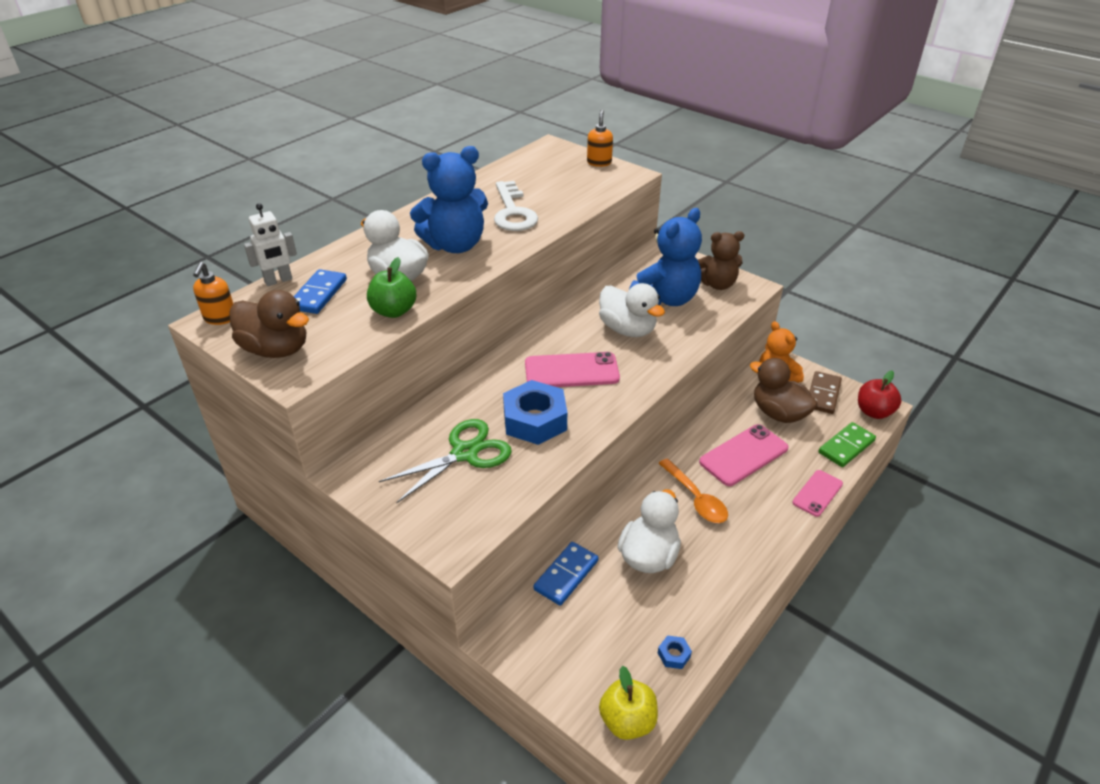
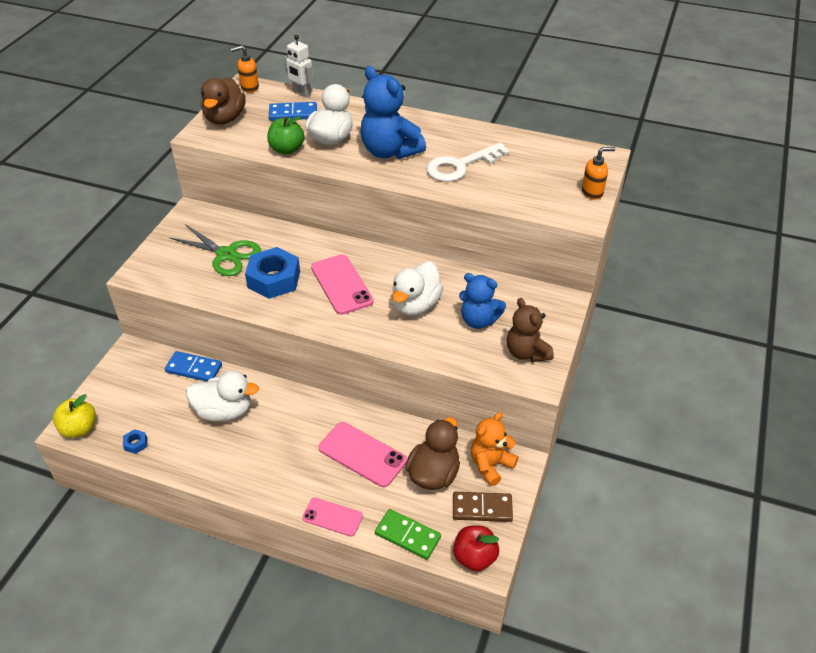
camera: 70 degrees right, 5 degrees up
(666, 299) = (478, 320): blue teddy bear -> blue teddy bear, size x0.67
(696, 498) = (296, 429): orange spoon -> none

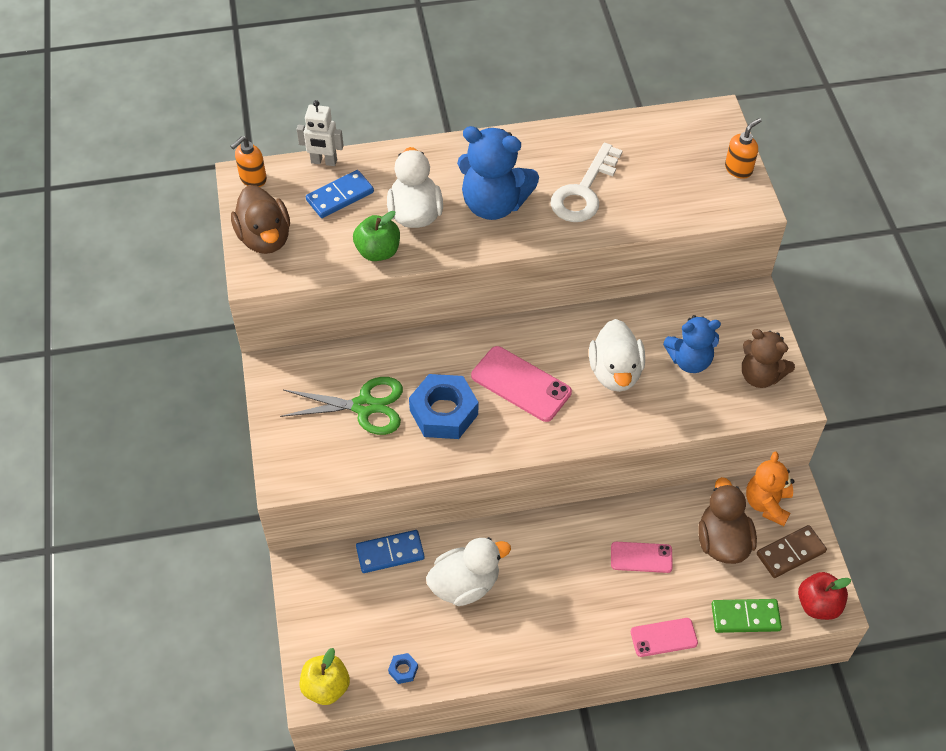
camera: 30 degrees left, 10 degrees up
(362, 454) = (641, 557): pink phone -> pink phone, size x0.63

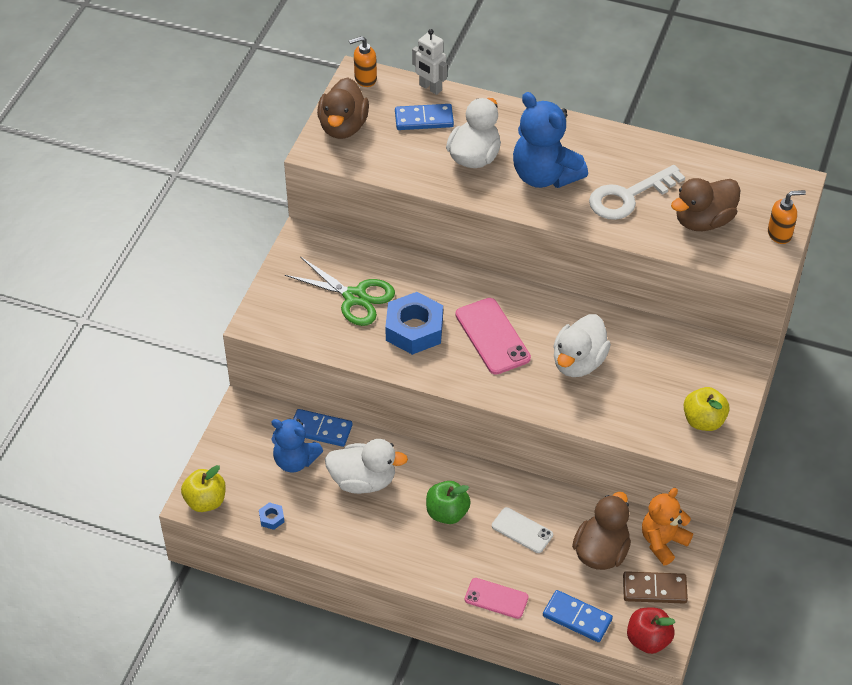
camera: 30 degrees right, 5 degrees down
(378, 251) = (424, 173): green apple -> green apple (447, 513)
(641, 557) = (522, 530): pink phone -> white phone
(665, 185) = (703, 221): none -> brown duck
(689, 360) = (650, 381): blue teddy bear -> blue teddy bear (295, 461)
(745, 617) = (577, 618): green domino -> blue domino
(760, 375) = (703, 421): brown teddy bear -> yellow apple

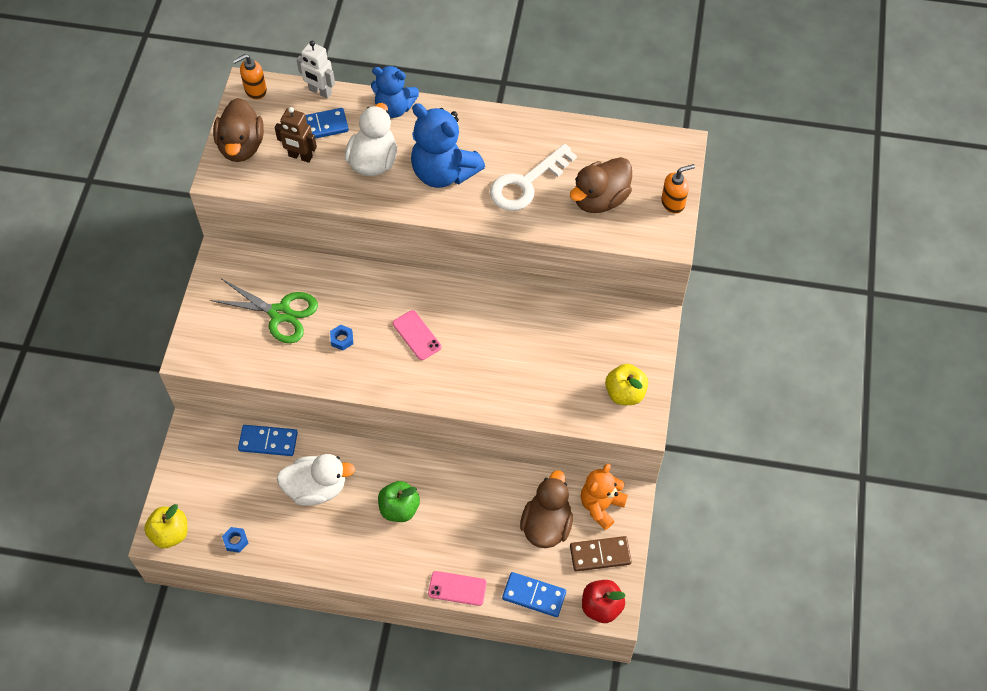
camera: 10 degrees left, 10 degrees up
(295, 461) = (249, 478): blue teddy bear -> blue teddy bear (394, 108)
(401, 143) = (300, 156): none -> brown robot
(414, 329) = (342, 339): blue nut -> blue nut, size x0.42
(492, 336) = (417, 335): pink phone -> pink phone, size x0.63
(522, 530) = (471, 515): white phone -> none
(578, 362) = (501, 350): white duck -> none

